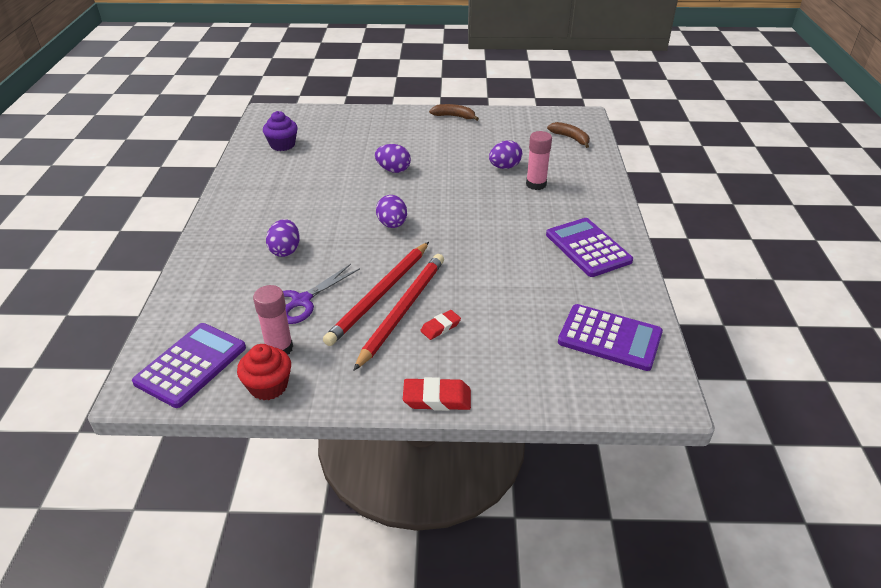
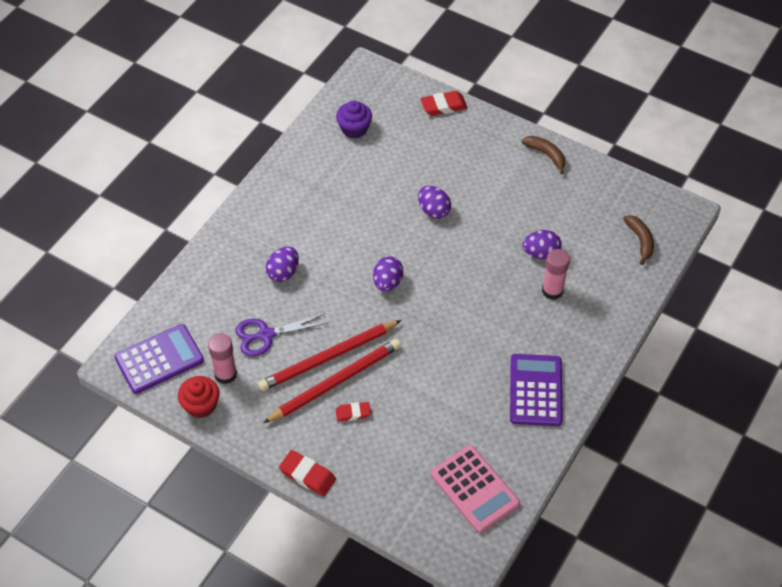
camera: 30 degrees right, 15 degrees up
(349, 114) = (443, 106): none -> red eraser
(609, 338) = (474, 489): purple calculator -> pink calculator

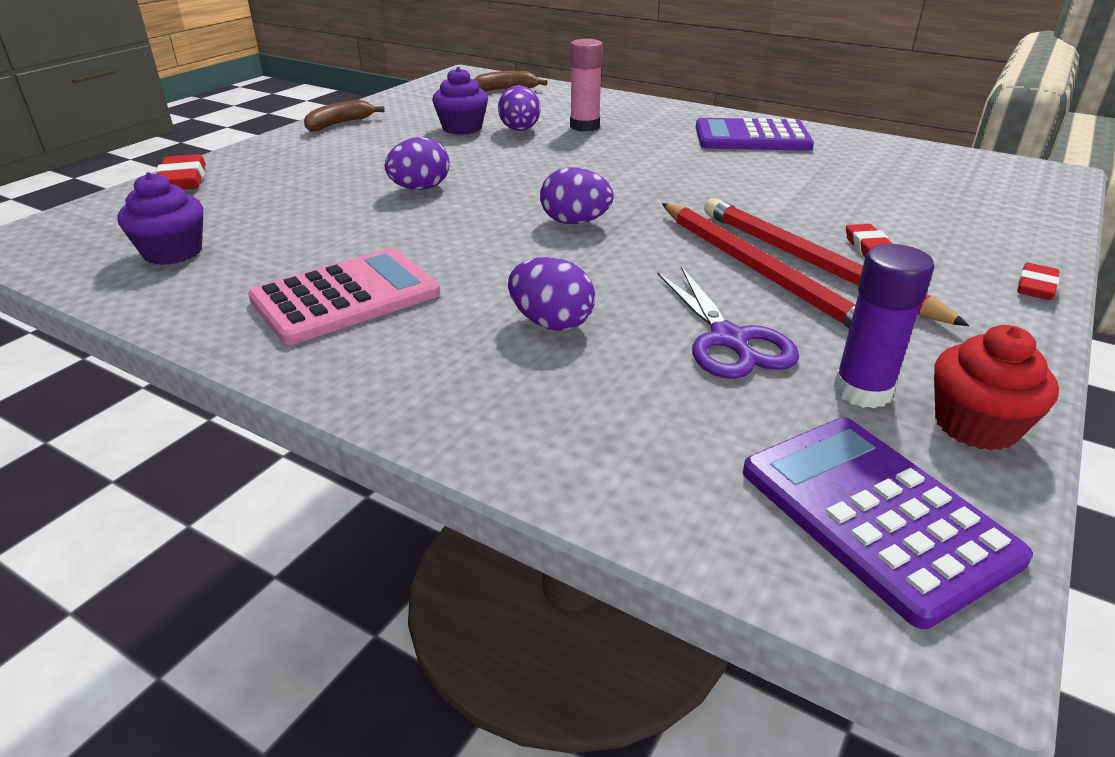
camera: 90 degrees left, 20 degrees down
(225, 374) = (862, 391): pink glue stick -> purple glue stick
(307, 475) = (1036, 287): red eraser -> red eraser, size x0.65
(474, 489) = (937, 169): pink calculator -> pink calculator (346, 297)
(543, 221) = (462, 128): none -> purple cupcake

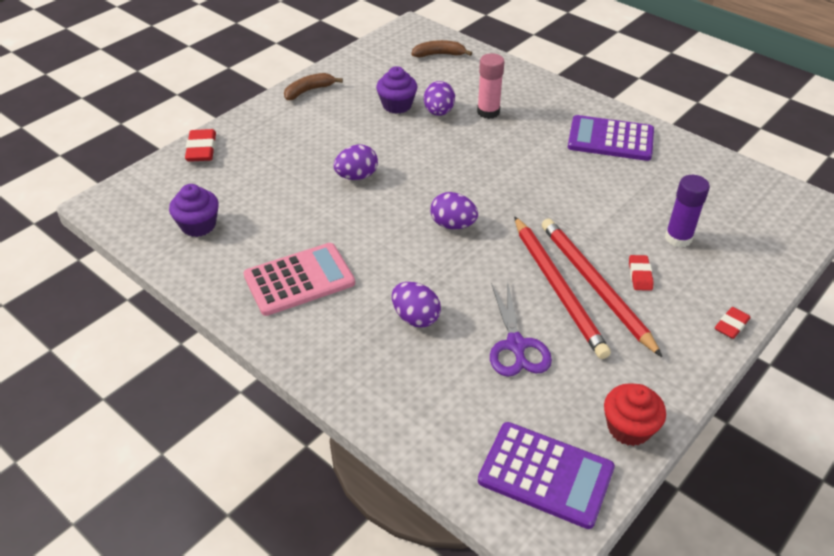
camera: 10 degrees right, 10 degrees up
(862, 391) = (577, 395): purple glue stick -> purple glue stick (678, 238)
(875, 514) = (545, 475): purple calculator -> purple calculator turned 135 degrees clockwise

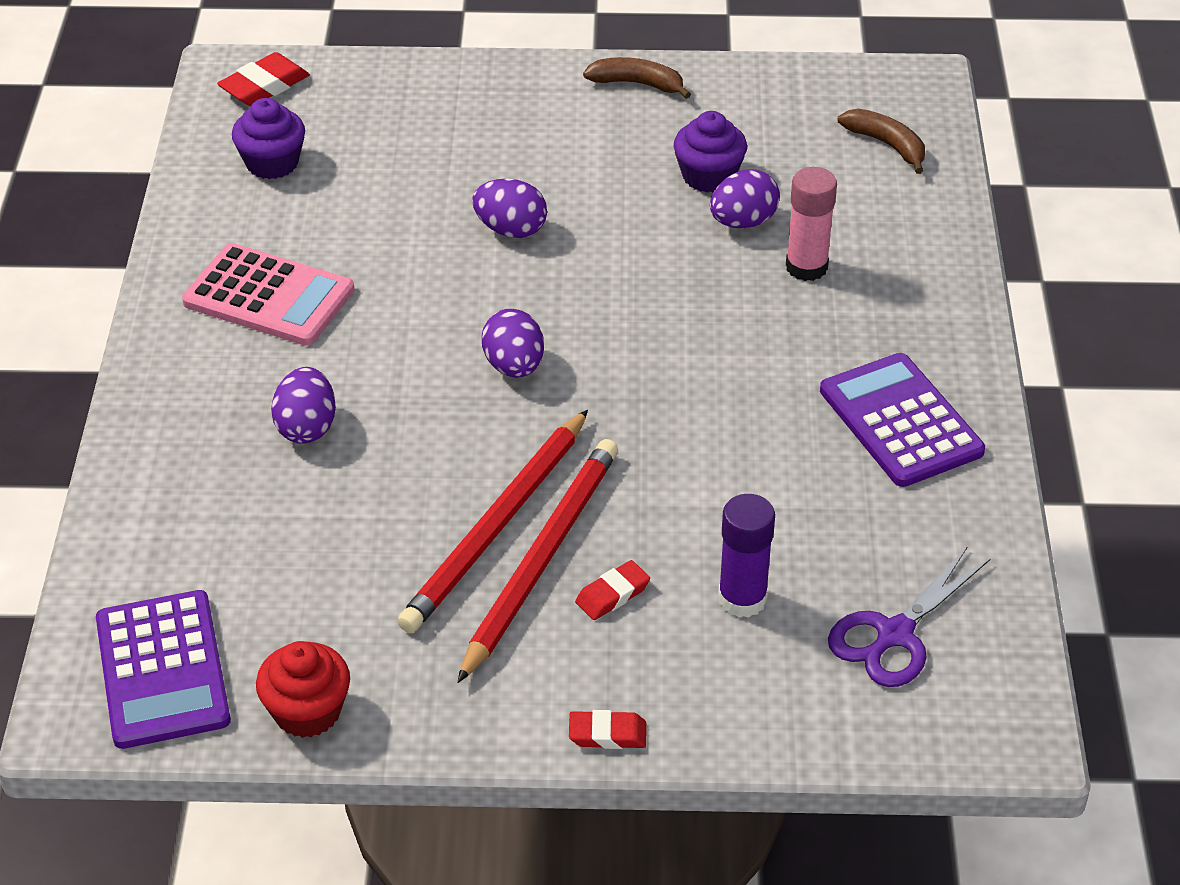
camera: 50 degrees right, 0 degrees up
(201, 149) = (407, 77): red eraser -> red eraser (264, 86)
(516, 345) = (349, 539): purple scissors -> purple scissors (895, 634)

